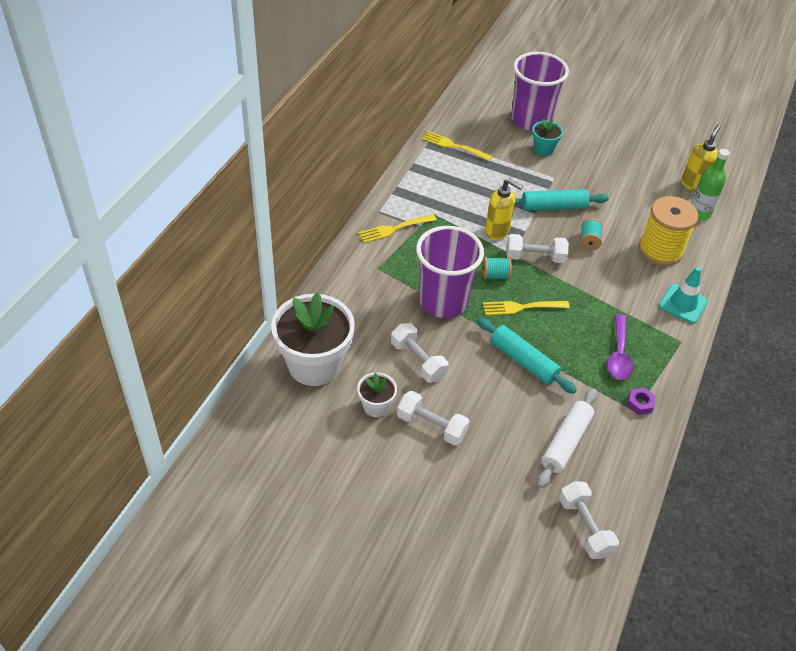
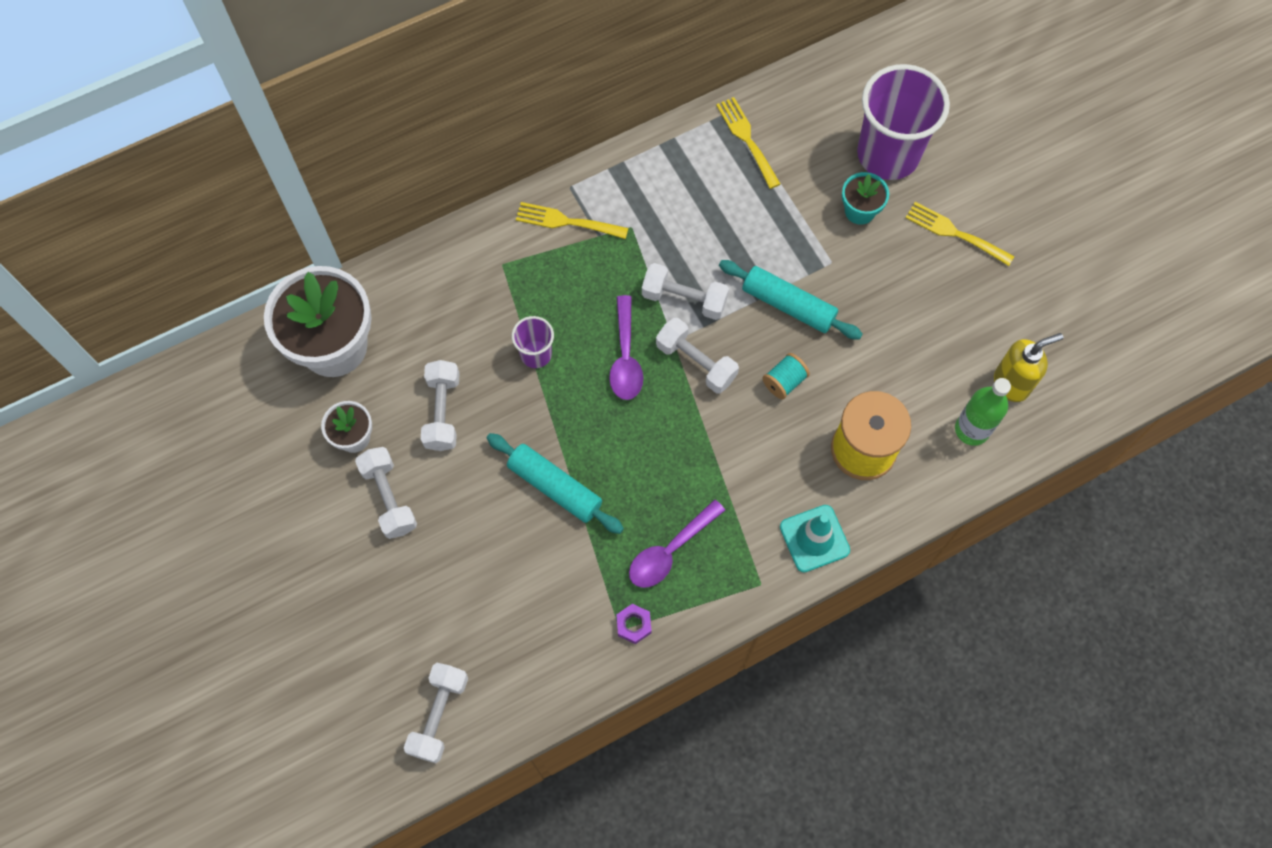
camera: 40 degrees right, 20 degrees up
(443, 301) = (536, 354): purple cup -> purple cup, size x0.47
(495, 275) = (625, 357): turquoise spool -> purple spoon
(497, 232) = (684, 299): yellow soap dispenser -> white dumbbell
(521, 307) = (616, 419): yellow fork -> yellow fork (954, 233)
(523, 361) = (555, 487): turquoise rolling pin -> turquoise rolling pin turned 45 degrees counterclockwise
(566, 442) = (509, 612): white rolling pin -> none

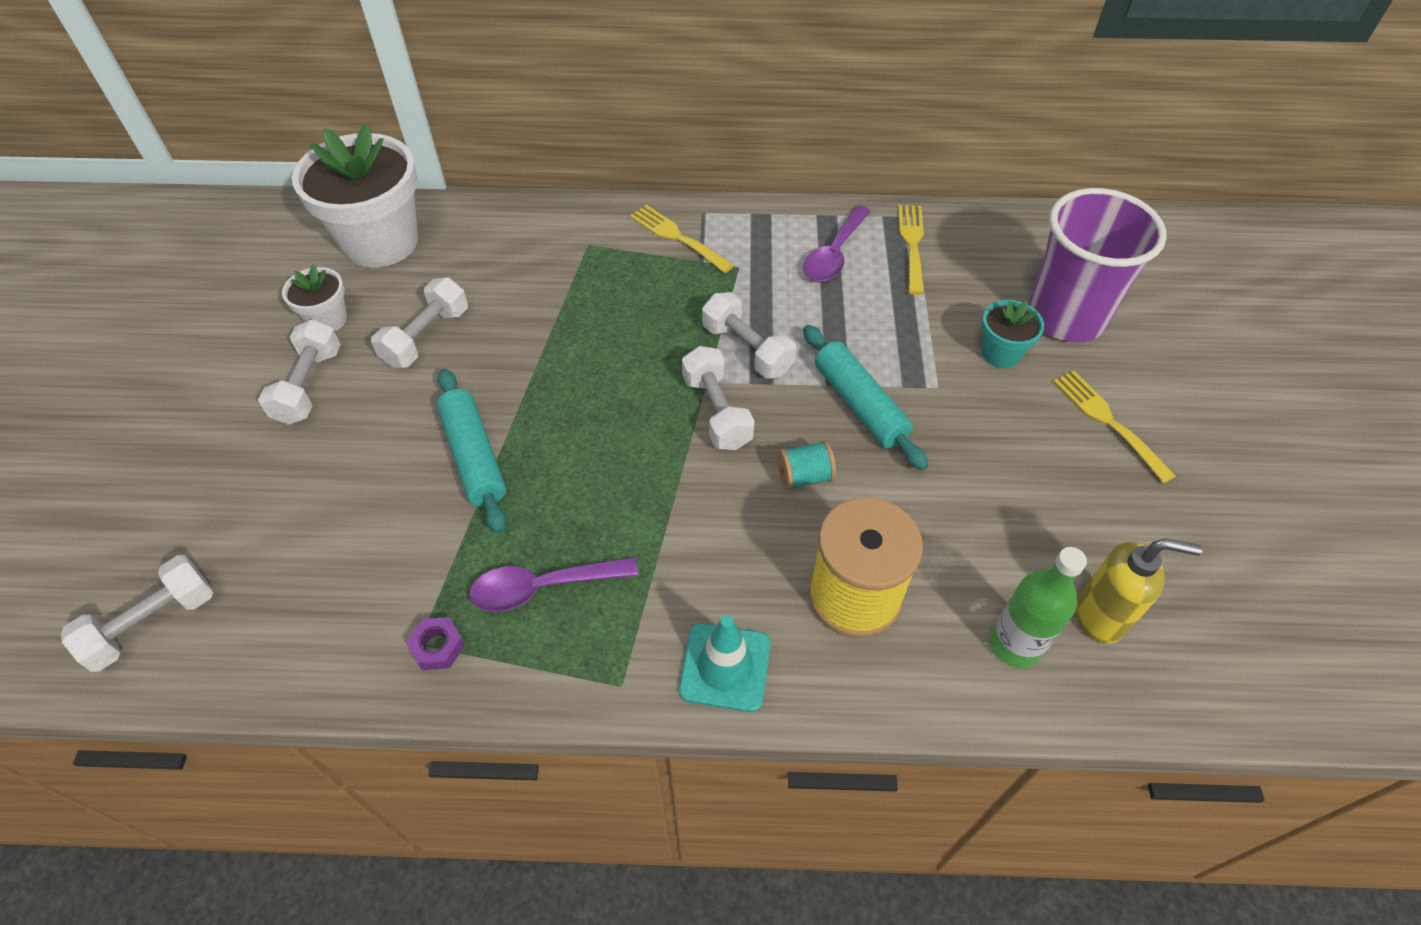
camera: 30 degrees right, 15 degrees down
(536, 354) = (557, 330): purple cup -> none
(625, 357) = (645, 373): purple spoon -> purple spoon (834, 254)

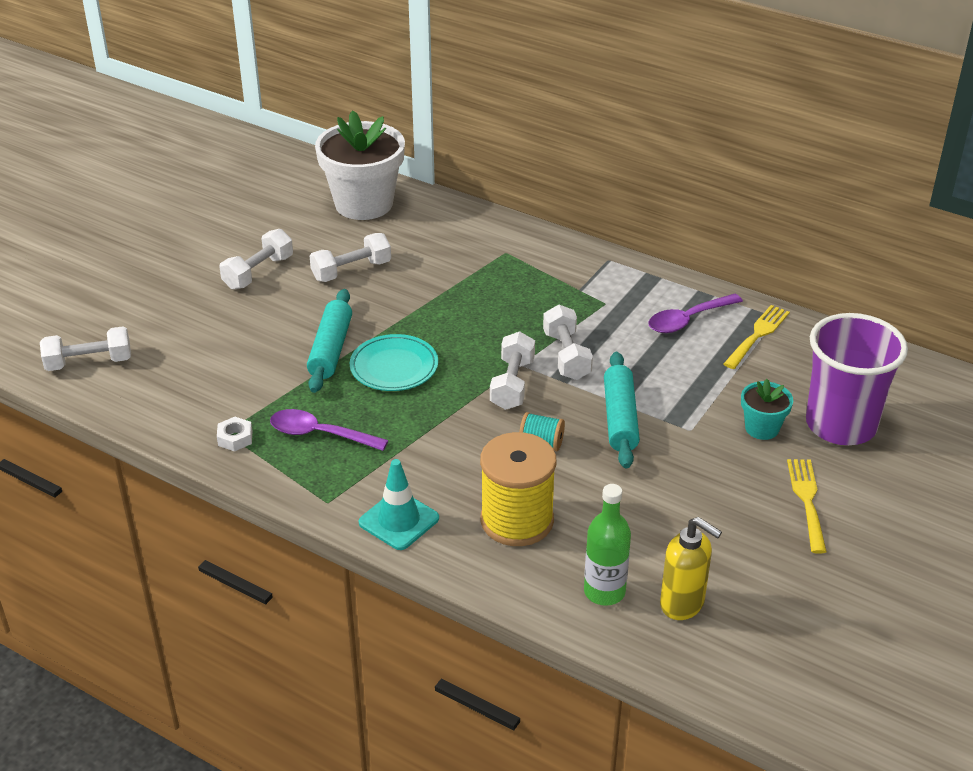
camera: 30 degrees right, 15 degrees down
(328, 320) = (296, 239): white flower pot -> none
(438, 647) = (235, 438): purple nut -> white nut
(567, 448) = (394, 367): none -> turquoise plate
(677, 237) = (575, 269): yellow fork -> none

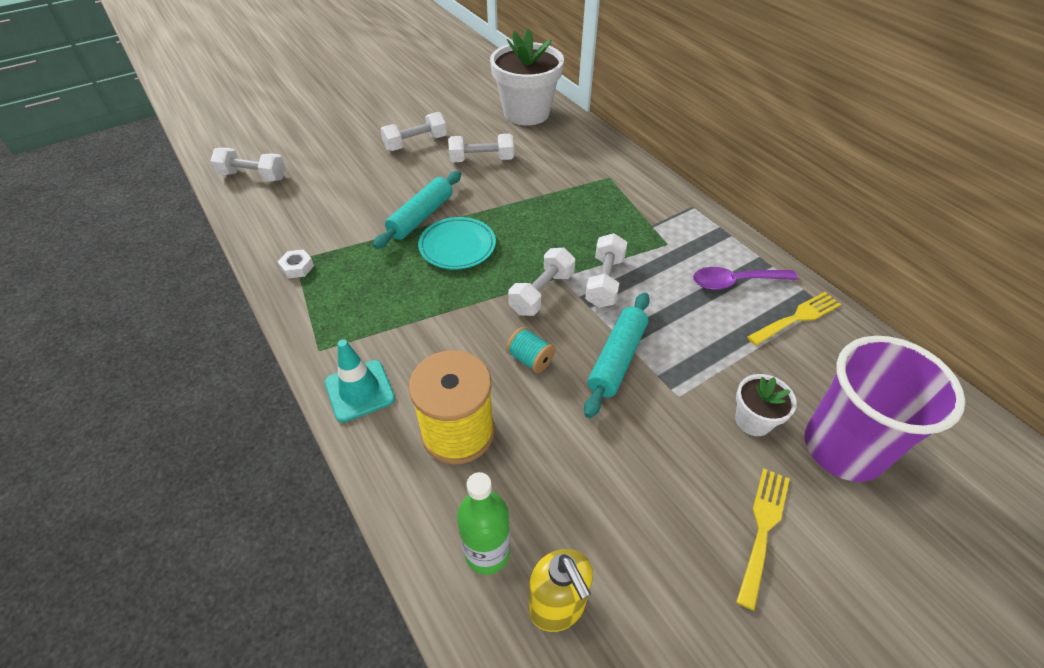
camera: 25 degrees right, 10 degrees up
(319, 434) = (359, 285): purple spoon -> none
(762, 428) = (753, 420): turquoise flower pot -> white flower pot

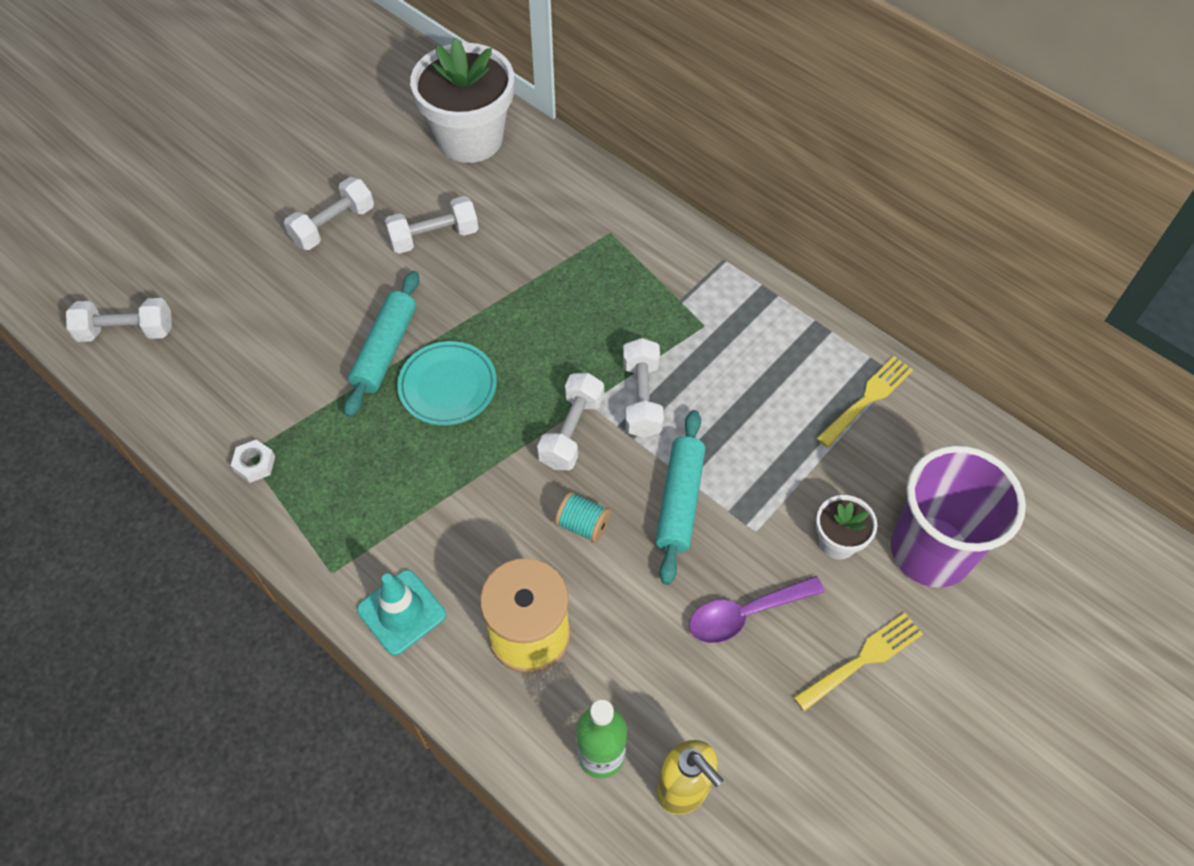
camera: 15 degrees left, 10 degrees up
(735, 282) = (792, 364): purple spoon -> purple spoon (745, 614)
(762, 528) = (863, 659): yellow fork -> yellow fork turned 45 degrees clockwise

